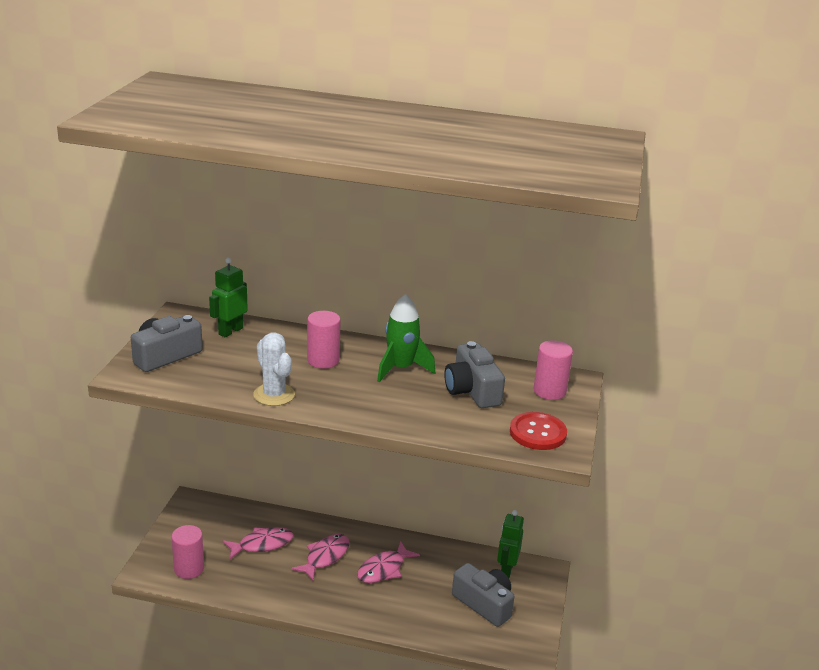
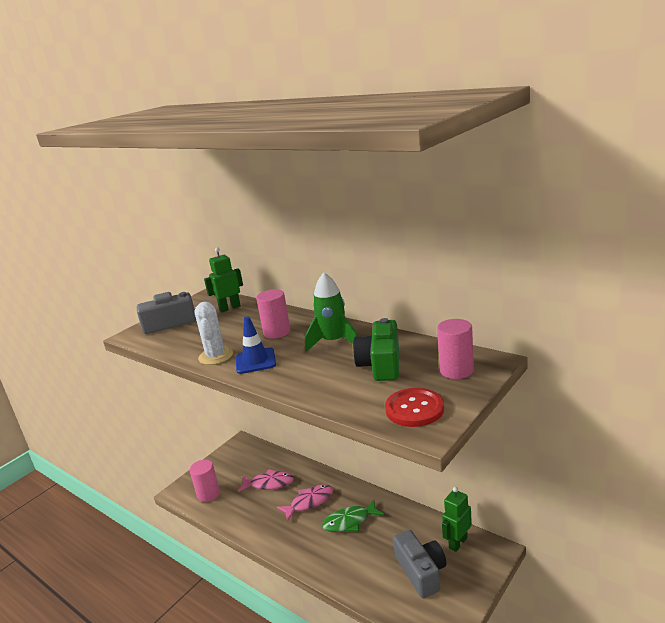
camera: 30 degrees right, 5 degrees down
(329, 397) = (255, 361): none -> blue traffic cone
(383, 569) = (349, 521): pink fish -> green fish
(472, 390) = (381, 364): grey camera -> green camera

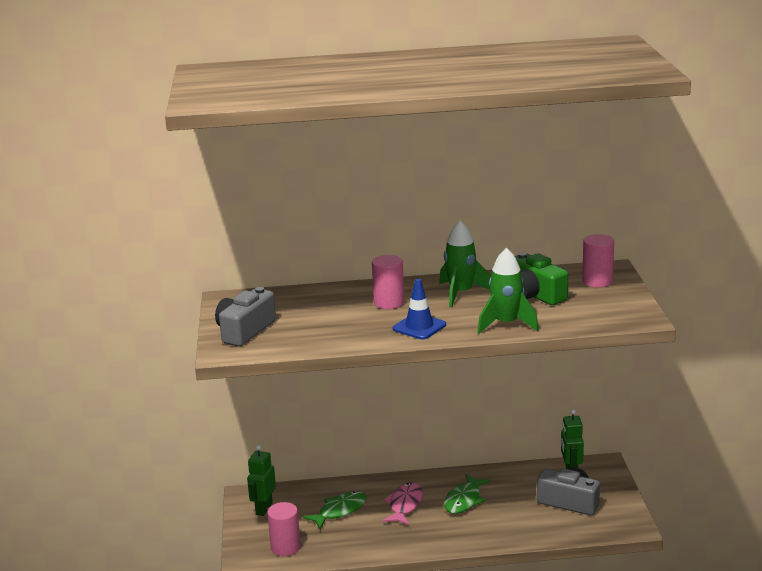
camera: 45 degrees left, 0 degrees up
(216, 356) = (370, 336): white cactus -> none
(230, 308) = (285, 300): green robot -> green robot (264, 509)
(269, 484) = (340, 511): pink fish -> green fish
(312, 384) = (506, 324): none -> green rocket
(414, 409) = (612, 311): red button -> none

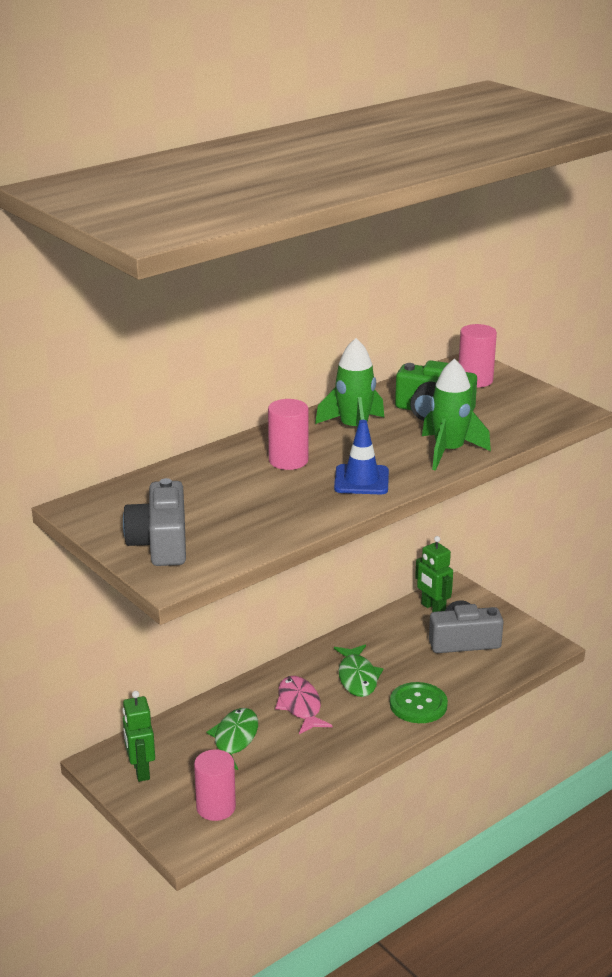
camera: 35 degrees left, 5 degrees up
(488, 533) = (418, 704): none -> green button

